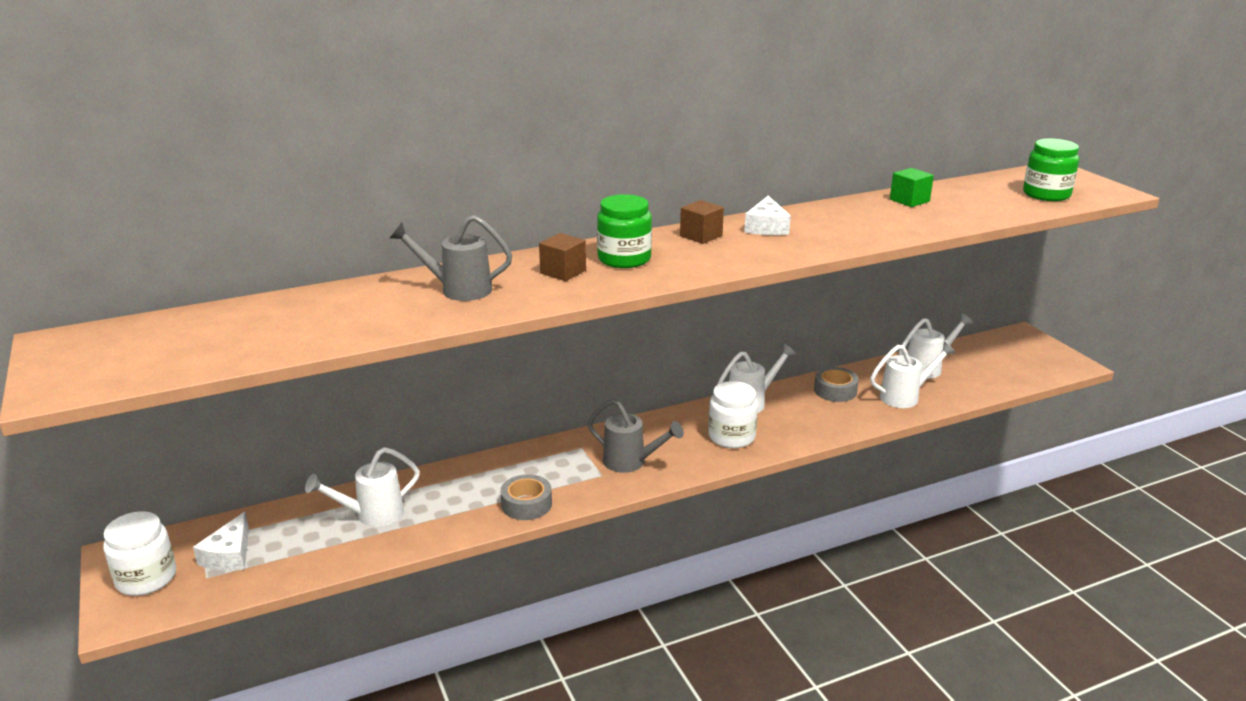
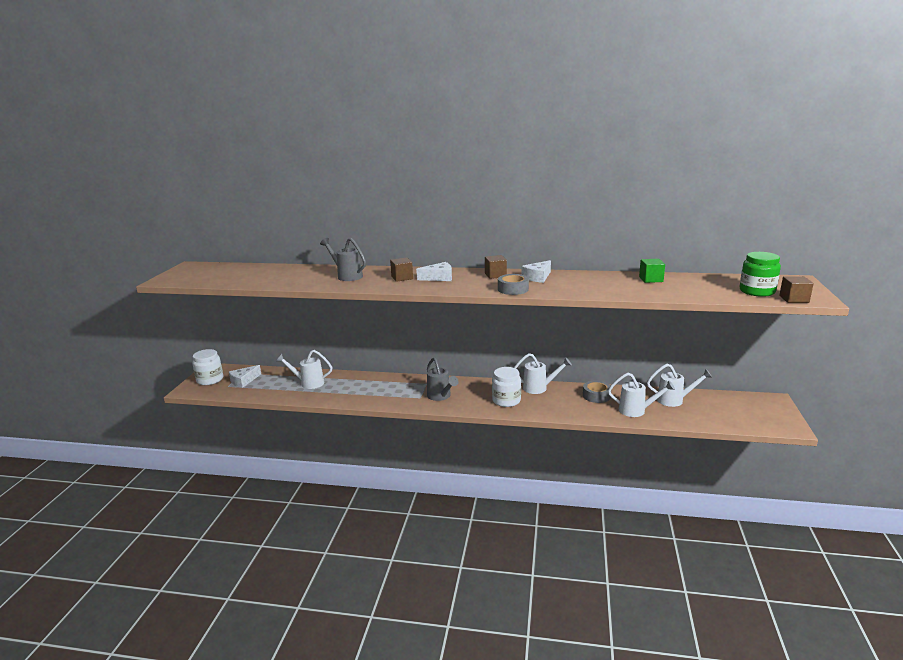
camera: 35 degrees right, 5 degrees down
(526, 504) = (372, 399): grey tape -> grey tape (513, 289)
(624, 259) = (439, 278): green jar -> white cheese
(1096, 197) = (794, 299): none -> brown cube

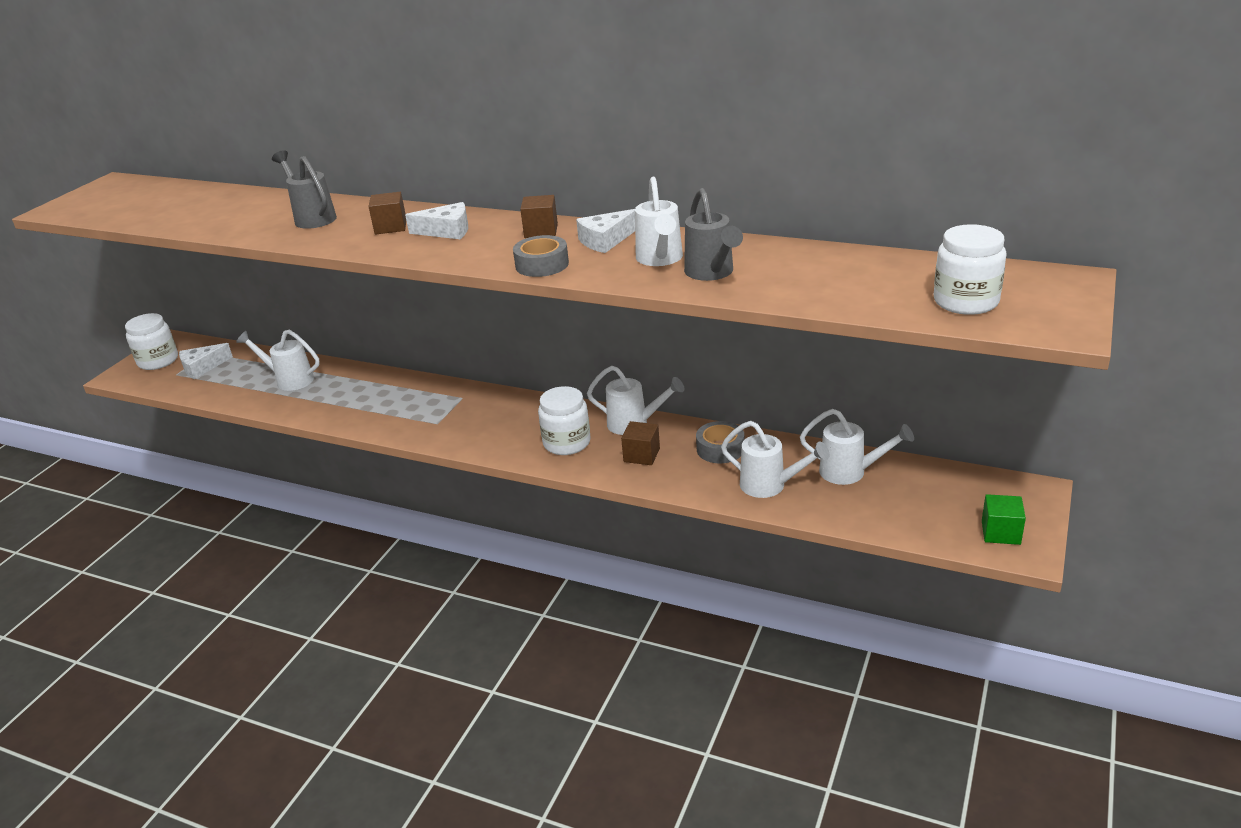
camera: 15 degrees right, 10 degrees up
(441, 397) = (469, 425): grey watering can -> grey watering can (712, 273)
(578, 284) = (660, 260): none -> white watering can
(651, 279) = (796, 258): green cube -> green cube (1000, 532)
(757, 291) = (966, 301): green jar -> white jar
(794, 299) = (1019, 325): brown cube -> brown cube (641, 455)

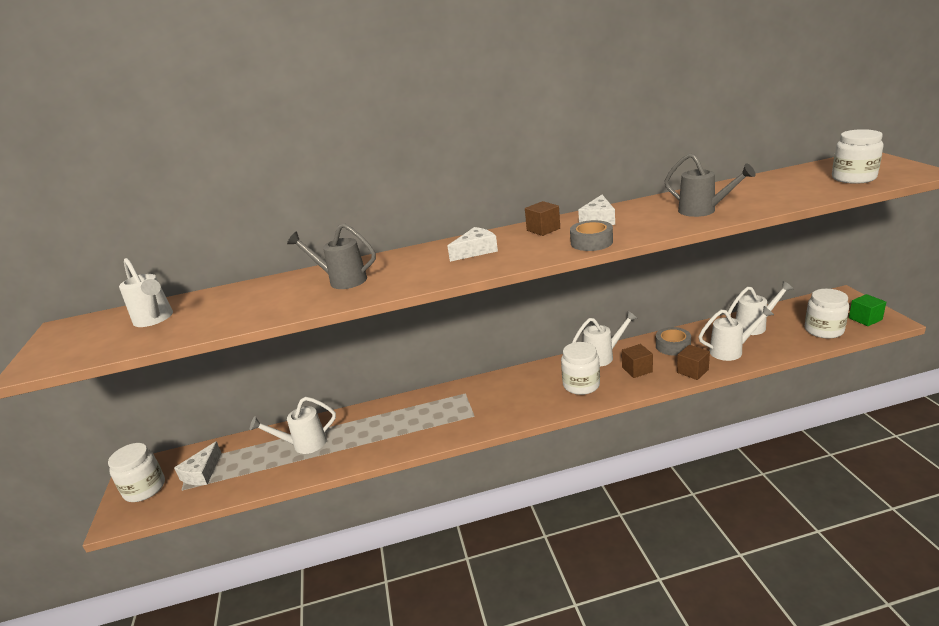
camera: 35 degrees left, 5 degrees down
(390, 227) = (425, 263): brown cube -> brown cube (692, 371)
(660, 260) = (657, 216): white watering can -> white watering can (155, 319)
(920, 518) = (824, 330): none -> white jar

